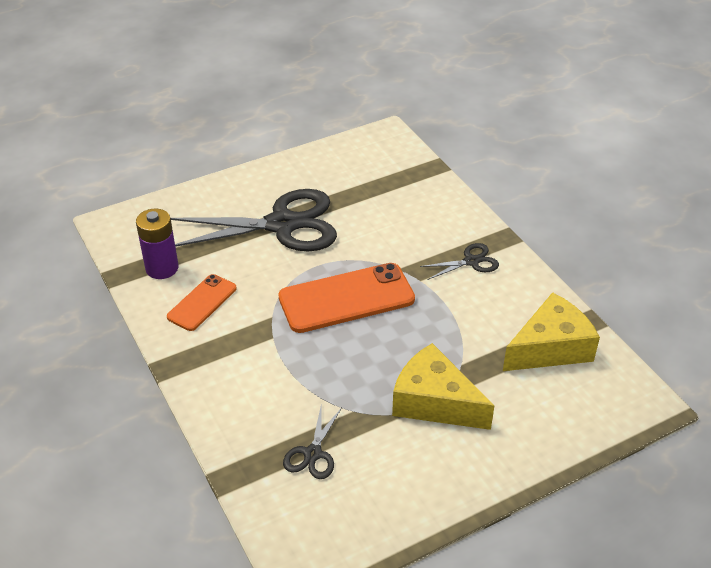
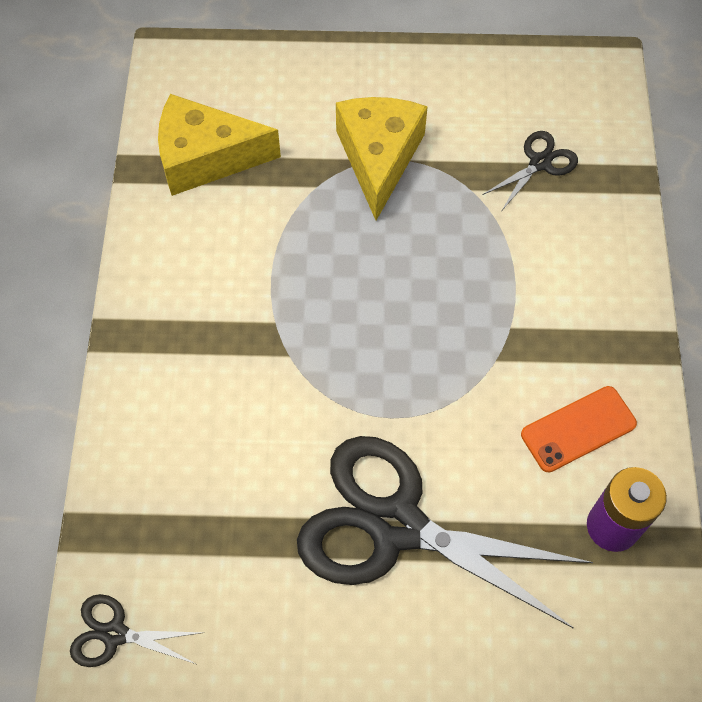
camera: 150 degrees left, 20 degrees up
(346, 298) = (386, 339): orange phone -> none
(434, 402) = (379, 158): yellow cheese -> yellow cheese turned 150 degrees counterclockwise
(471, 261) = (188, 317): black scissors -> black scissors (115, 634)

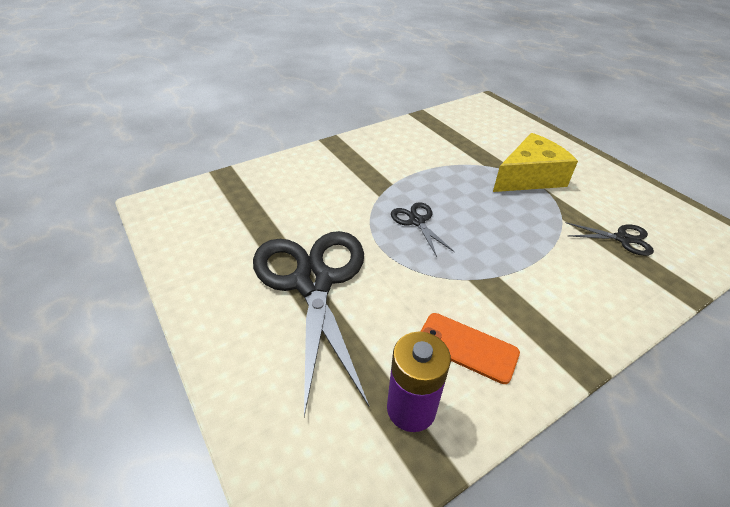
camera: 55 degrees right, 20 degrees down
(115, 634) = (174, 204): black scissors -> black scissors (417, 221)
(206, 158) = (452, 129): yellow cheese -> none

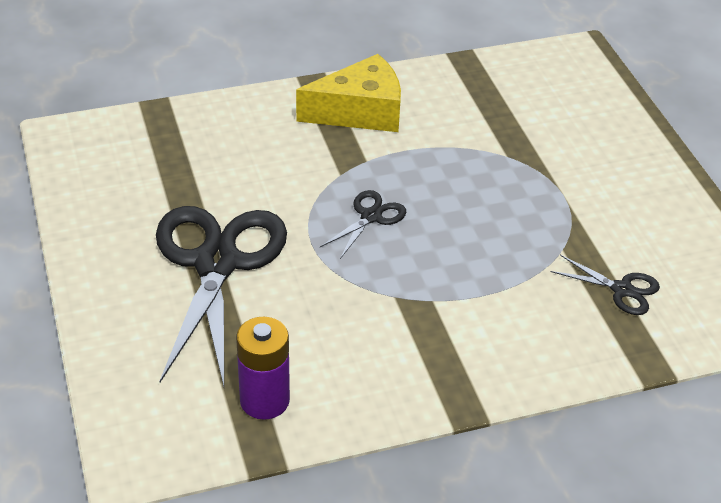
camera: 15 degrees right, 0 degrees up
(417, 221) = (371, 217): black scissors -> black scissors turned 45 degrees clockwise
(467, 347) = (351, 362): orange phone -> none
(529, 177) = (559, 185): yellow cheese -> yellow cheese (360, 112)

